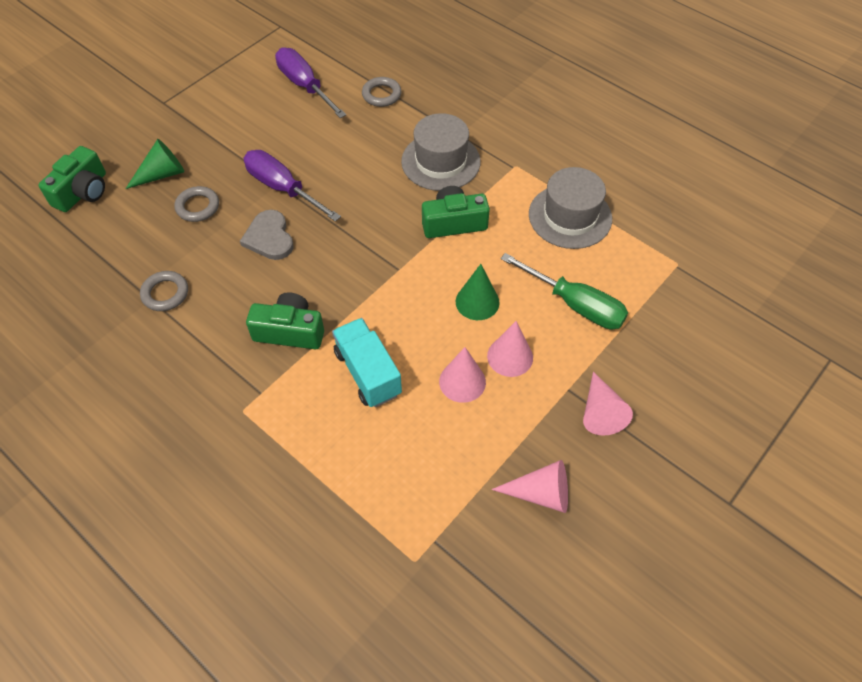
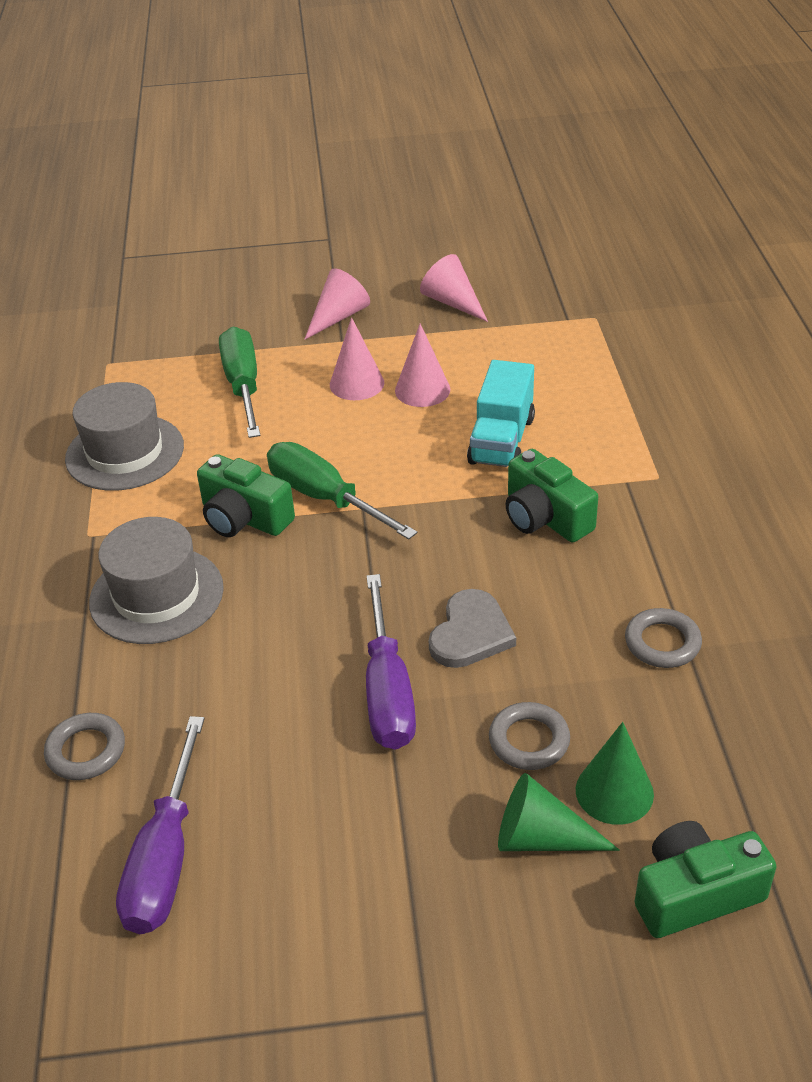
camera: 135 degrees left, 15 degrees down
(427, 262) = (323, 497): none -> green screwdriver
(477, 302) = (325, 436): green cone -> green cone (614, 792)

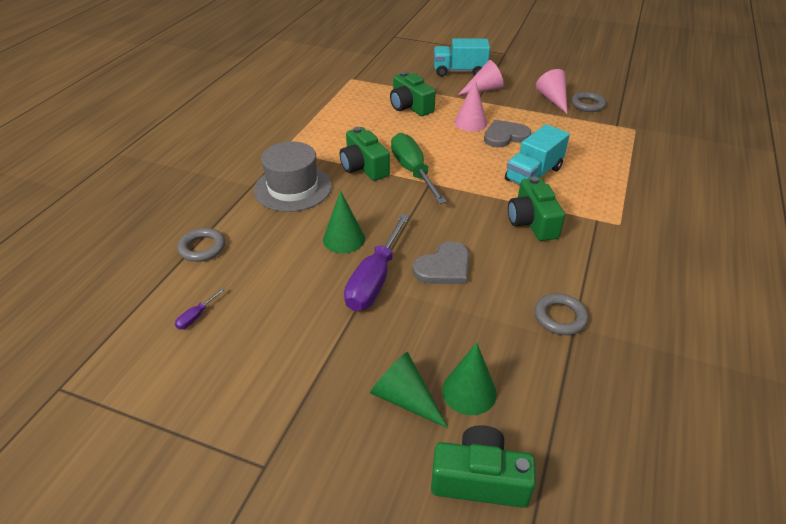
camera: 25 degrees right, 0 degrees up
(125, 452) = (329, 119): grey hat -> none
(165, 859) = (196, 317): purple screwdriver -> purple screwdriver, size x0.41
(243, 385) = (410, 106): green screwdriver -> green camera
(279, 295) = (459, 71): none -> turquoise truck
(298, 647) = (344, 239): none -> green cone
(422, 390) = (505, 136): pink cone -> grey heart
(529, 740) = (436, 339): grey ring -> grey ring (587, 105)

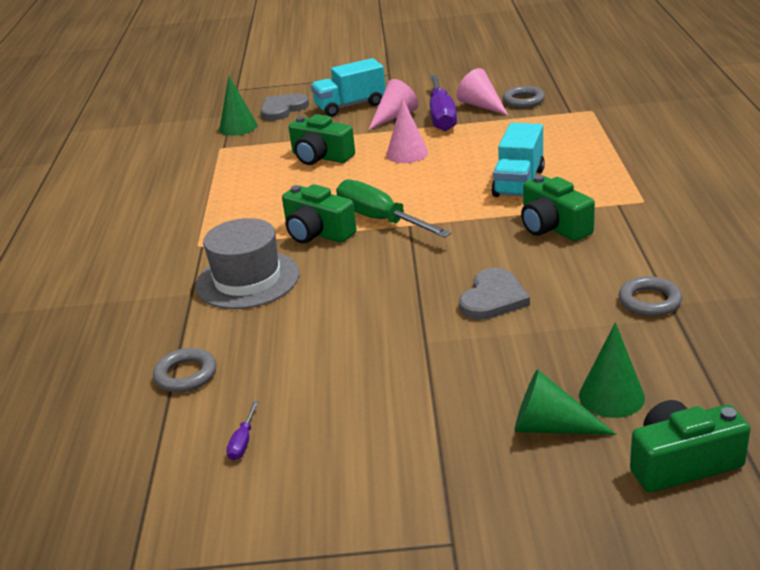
camera: 20 degrees left, 10 degrees down
(344, 239) = (356, 309): green cone -> green cone (238, 127)
(374, 280) = (426, 335): purple screwdriver -> purple screwdriver (441, 117)
(505, 136) = (457, 155): grey heart -> grey heart (282, 109)

